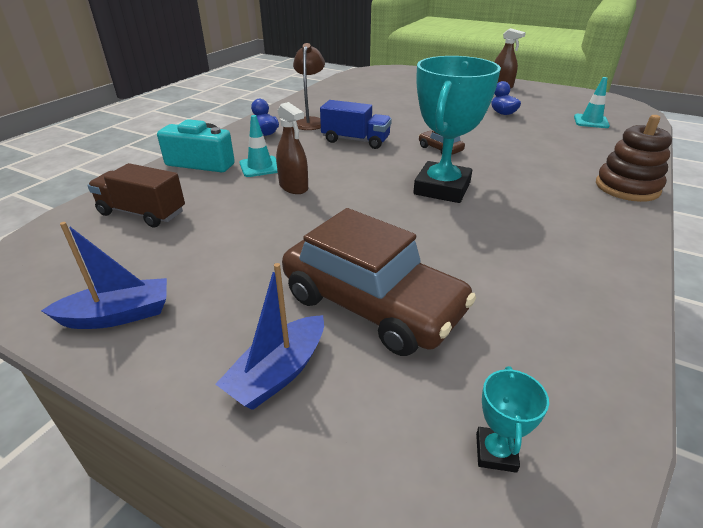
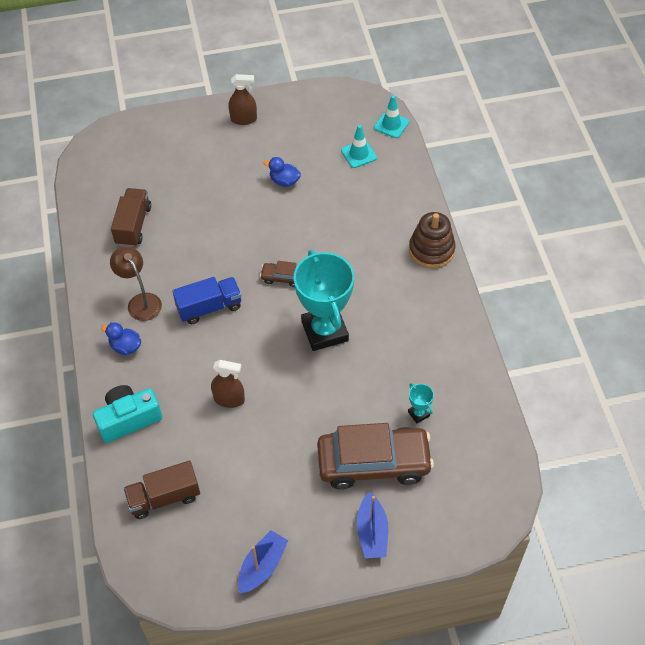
camera: 40 degrees left, 20 degrees up
(260, 167) = (178, 393): turquoise traffic cone -> turquoise traffic cone (391, 125)
(358, 96) = (133, 225): none -> brown truck
(496, 452) = (480, 500): turquoise trophy -> turquoise trophy (418, 414)

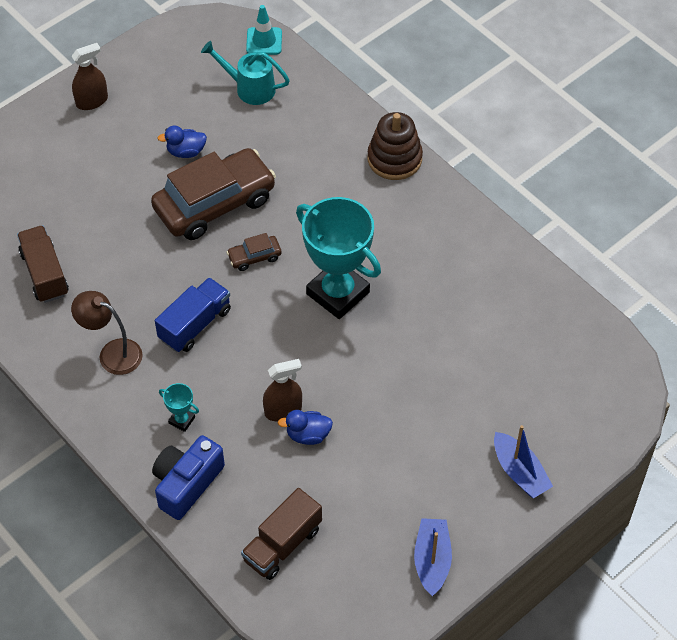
camera: 30 degrees left, 0 degrees up
(125, 347) = (129, 409): blue duck -> blue duck (308, 435)
(128, 419) = (186, 483): turquoise camera -> blue camera
(359, 154) = (249, 88): turquoise traffic cone -> turquoise watering can
(373, 463) = (476, 403): brown car -> brown car (214, 204)
(418, 414) = (489, 333): turquoise trophy -> turquoise trophy (182, 420)

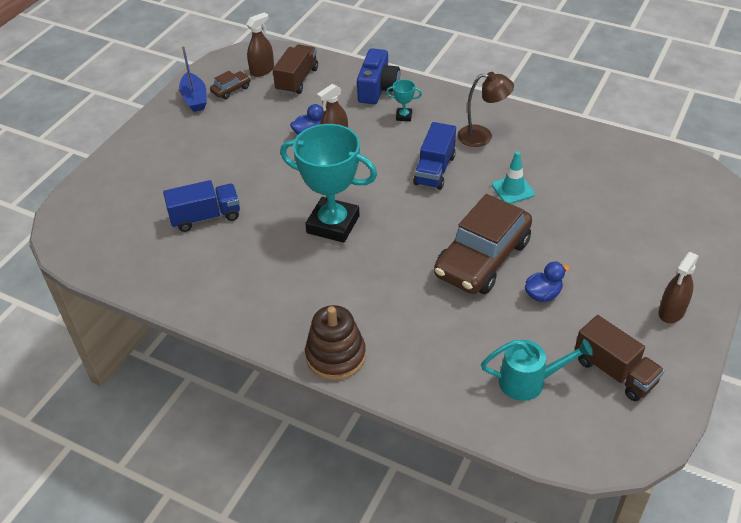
camera: 160 degrees right, 10 degrees down
(45, 273) = (577, 166): brown truck -> brown truck (614, 371)
(254, 257) = (419, 228): brown car -> brown car (231, 90)
(264, 41) = (553, 446): turquoise traffic cone -> turquoise traffic cone (513, 190)
(322, 585) = (262, 70): none -> brown spray bottle
(468, 351) = (206, 217): none -> blue truck
(519, 472) = (144, 156): blue boat -> none

